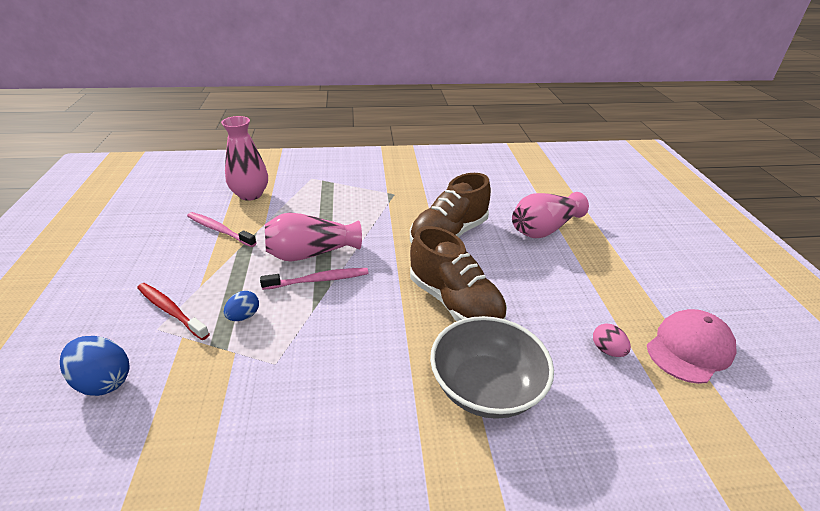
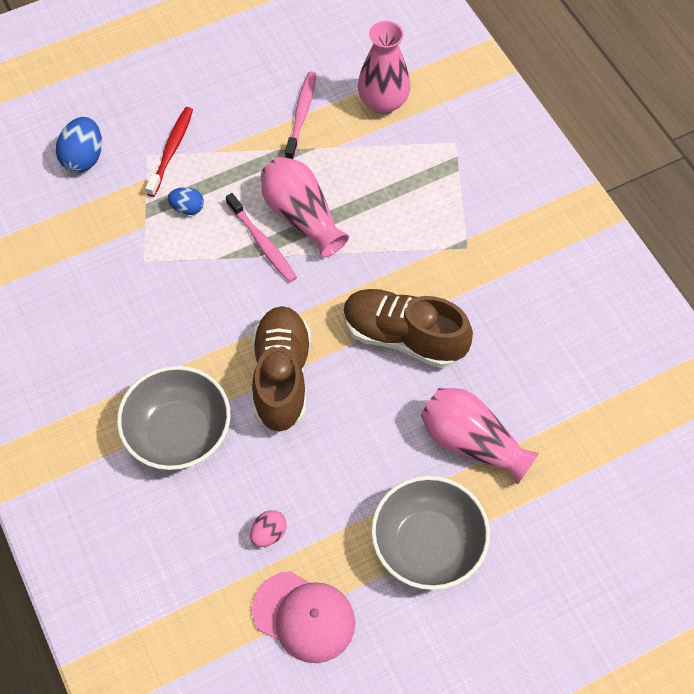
camera: 70 degrees right, 25 degrees up
(454, 302) = (281, 377): brown shoe -> brown shoe turned 150 degrees clockwise
(623, 267) = (428, 545): none -> grey bowl

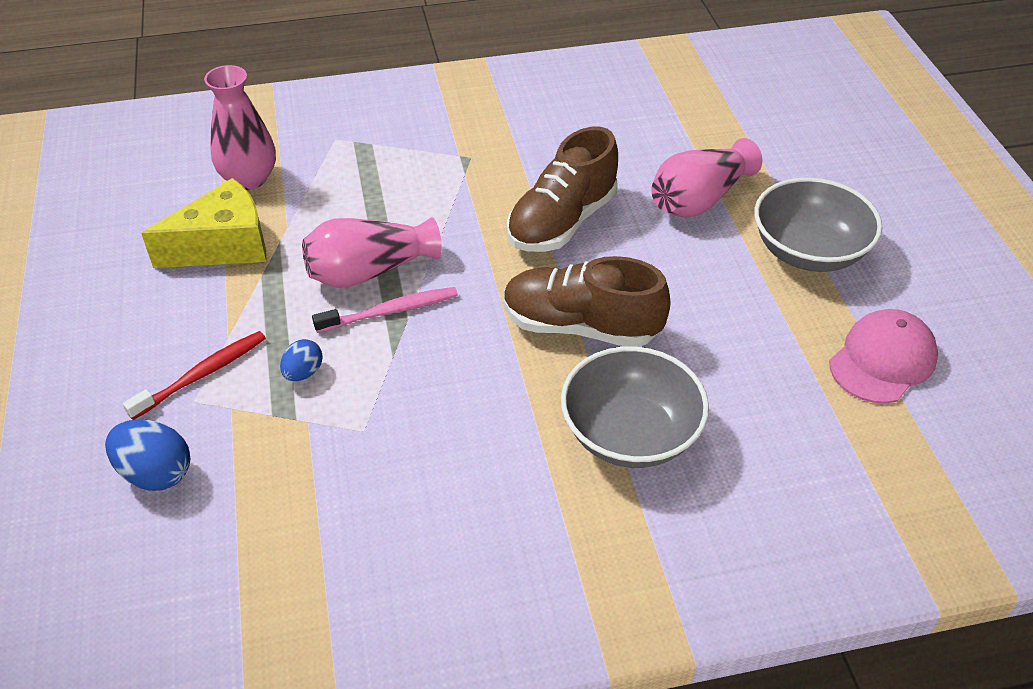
camera: 75 degrees left, 15 degrees down
(171, 150) = (202, 374): red toothbrush -> red toothbrush turned 105 degrees clockwise
(269, 534) = (779, 372): pink egg -> none
(301, 114) = (224, 245): pink toothbrush -> yellow cheese

